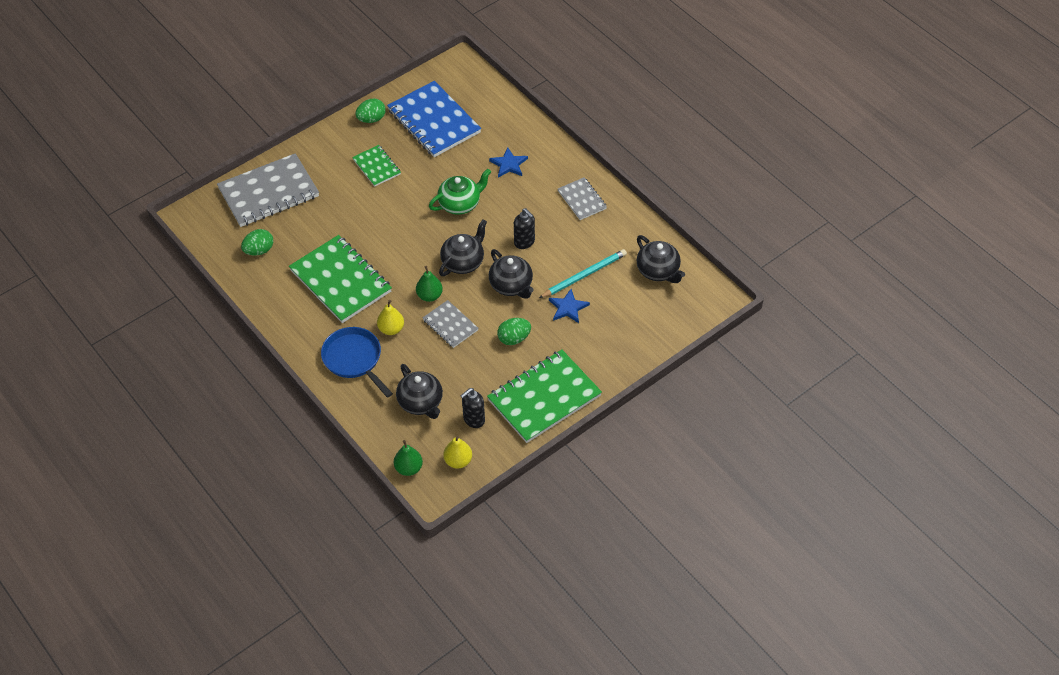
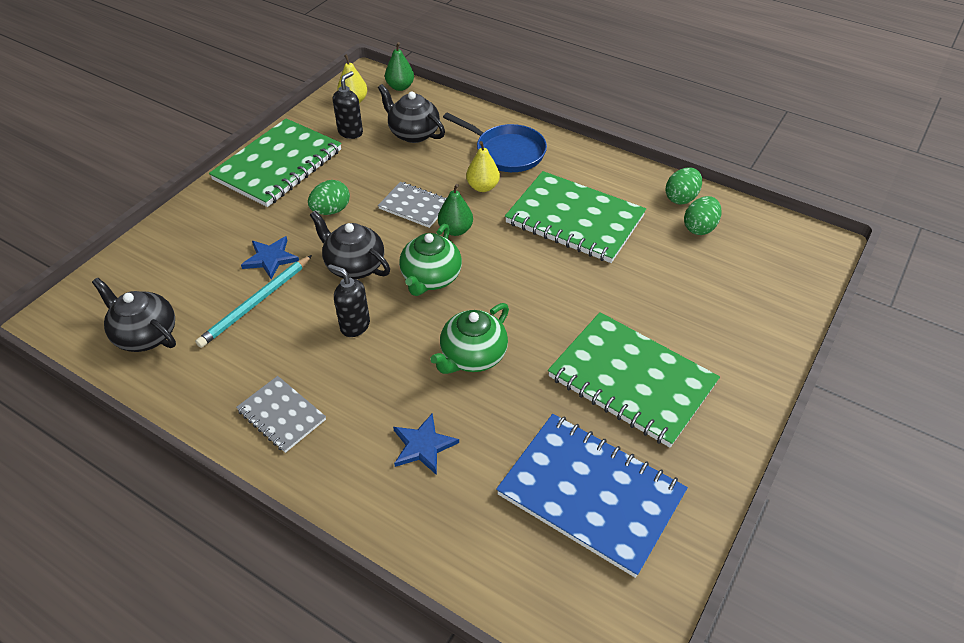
camera: 160 degrees right, 5 degrees down
(268, 192) = (752, 300): grey notebook -> none
(371, 119) = (698, 465): green egg -> green egg (681, 198)
(376, 167) = (631, 380): green notebook -> green notebook, size x1.91
(463, 262) = (430, 278): black teapot -> green teapot

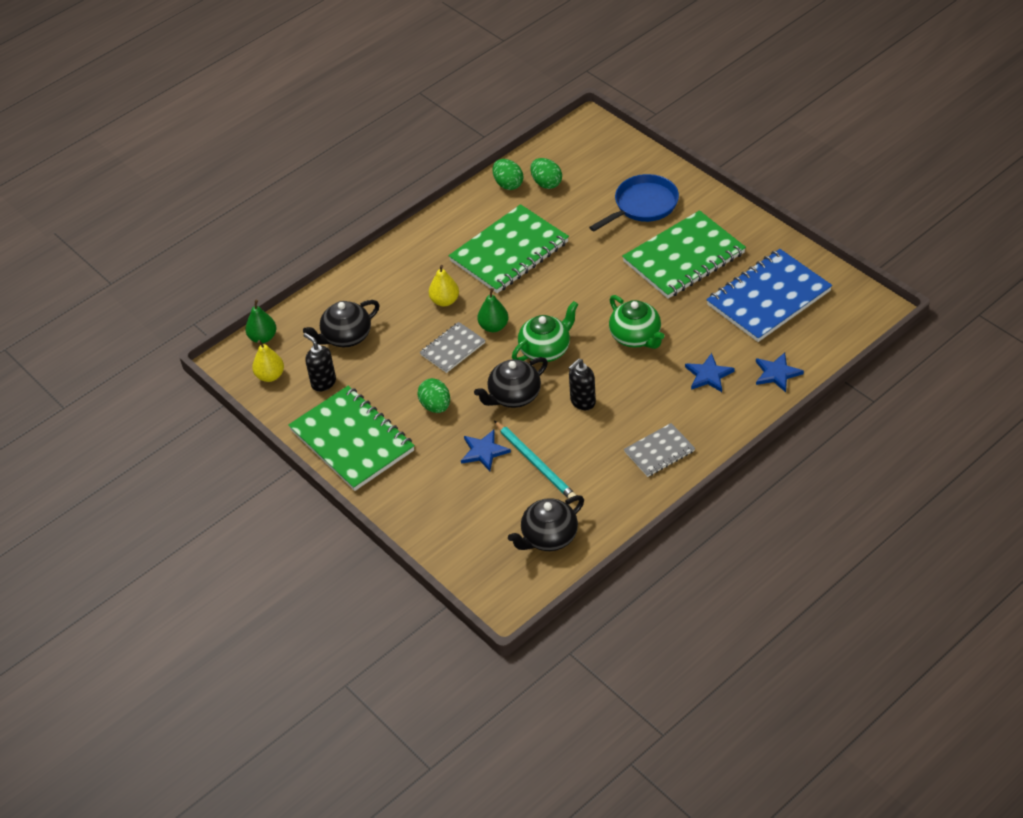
camera: 70 degrees left, 0 degrees up
(430, 278) = (546, 350): green teapot -> green teapot turned 75 degrees counterclockwise
(443, 530) = (777, 373): none -> blue star
(506, 152) = (402, 277): blue pan -> blue pan (642, 205)

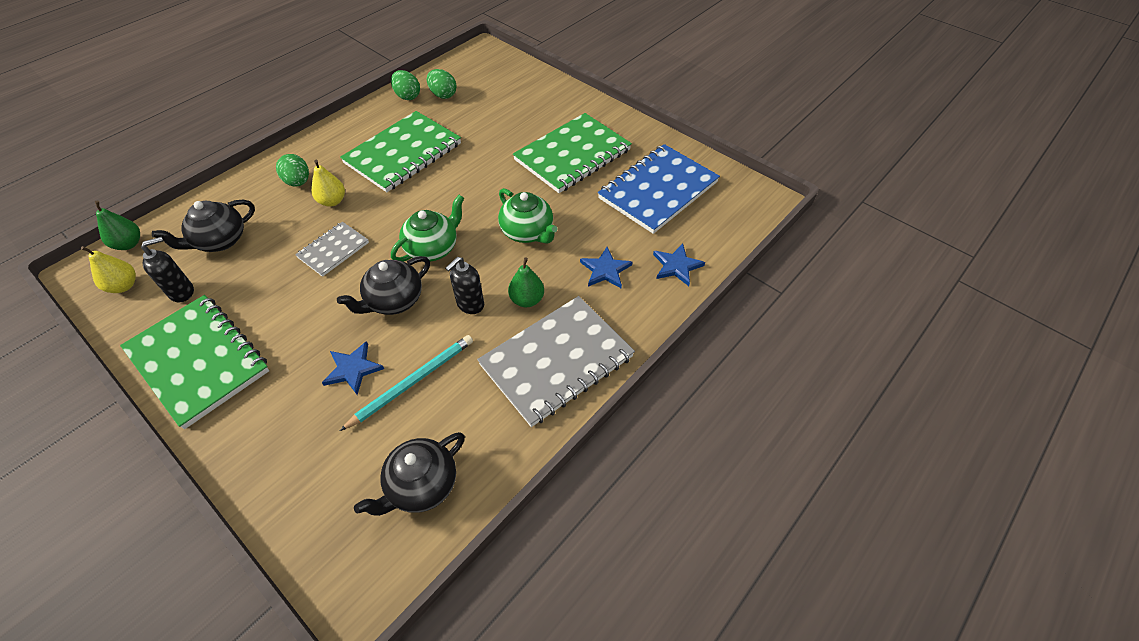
camera: 10 degrees left, 5 degrees up
(323, 383) = (182, 292): black soap dispenser -> black soap dispenser turned 105 degrees clockwise
(435, 406) = (304, 315): green egg -> green egg (298, 182)
(493, 326) = (380, 225): green pear -> green pear (527, 300)
(535, 463) = (413, 382): turquoise pencil -> turquoise pencil turned 90 degrees counterclockwise
(642, 205) = (532, 111): blue pan -> none
(659, 451) = (556, 361): grey notebook -> grey notebook, size x1.91

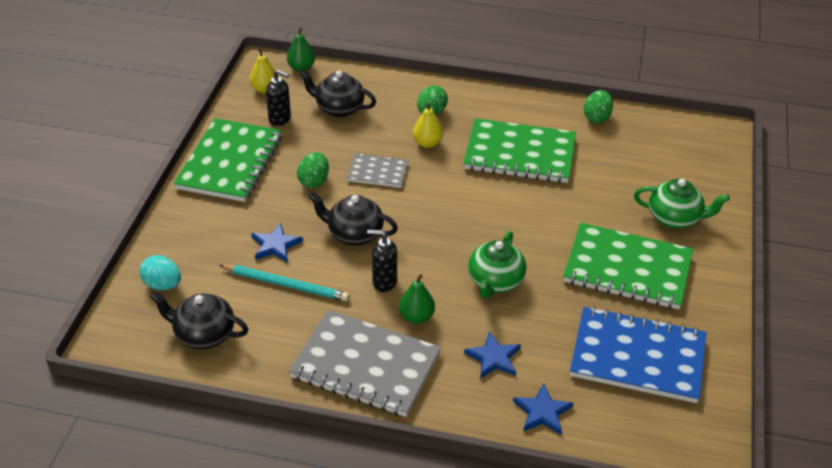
camera: 60 degrees right, 10 degrees down
(318, 500) = (163, 285): none -> turquoise egg
(433, 248) = (426, 229): green teapot -> green teapot (675, 218)
(443, 95) = (622, 139): green egg -> green egg (314, 181)

